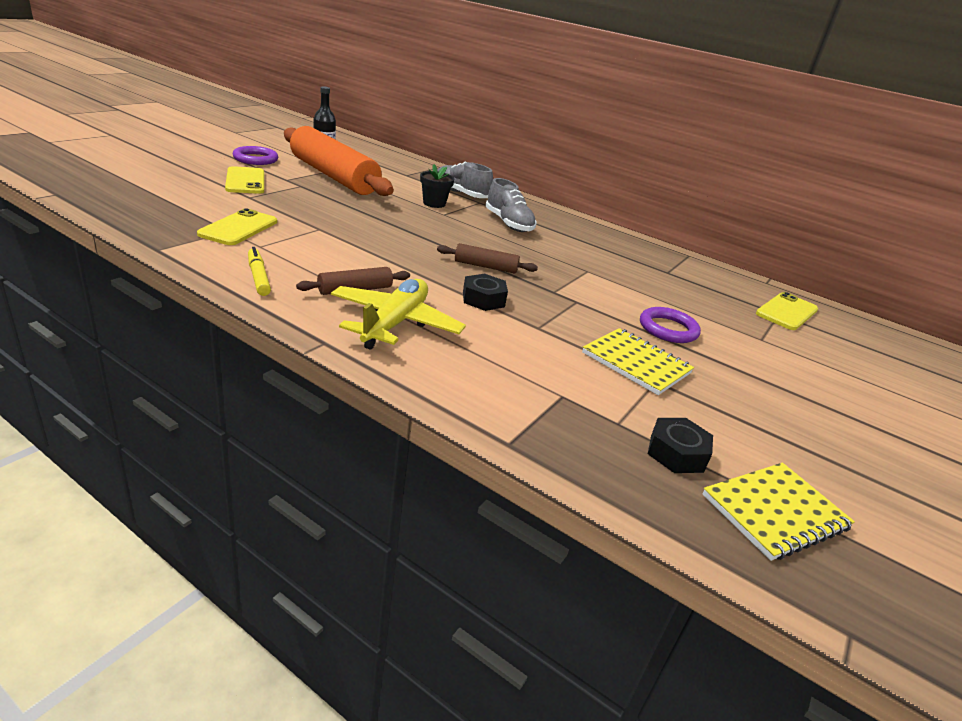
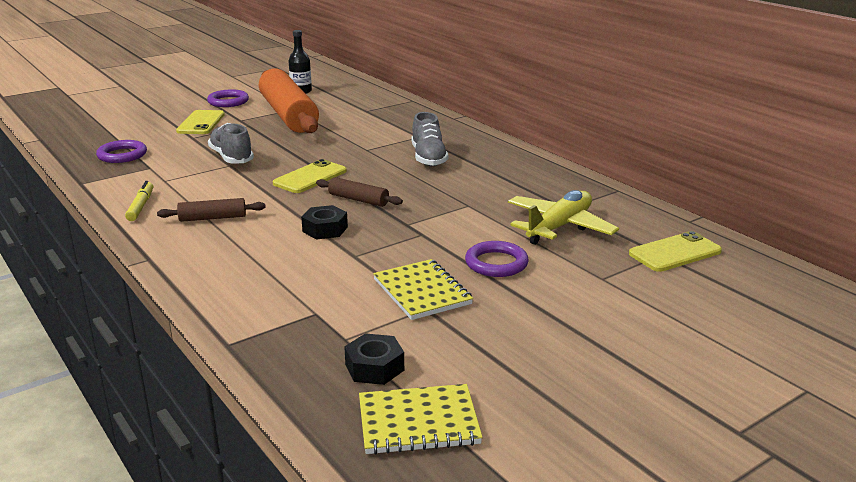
camera: 25 degrees right, 5 degrees down
(182, 215) = (122, 155): none -> purple ring
(239, 228) = (159, 165): yellow phone -> yellow phone (310, 177)
(395, 323) = (221, 247): yellow plane -> yellow plane (559, 227)
(434, 203) = (366, 139): black flower pot -> none
(461, 193) = (406, 128): grey shoe -> grey shoe (231, 157)

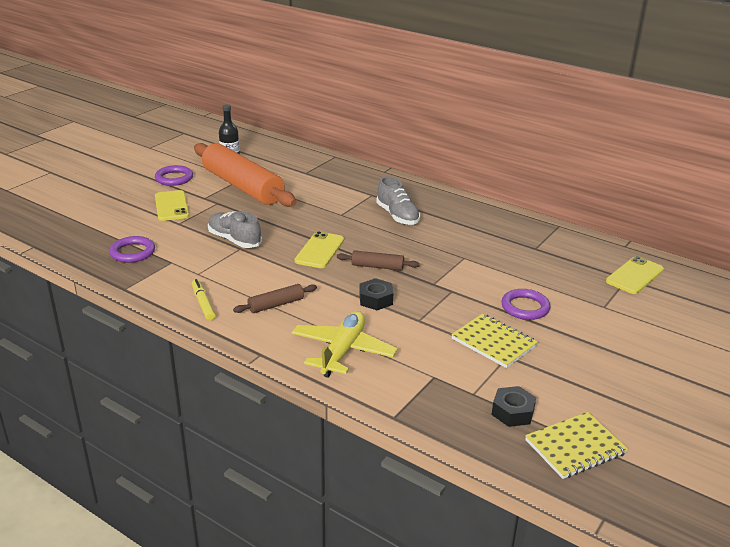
camera: 20 degrees left, 5 degrees up
(559, 227) = (543, 267): yellow plane -> yellow plane (343, 351)

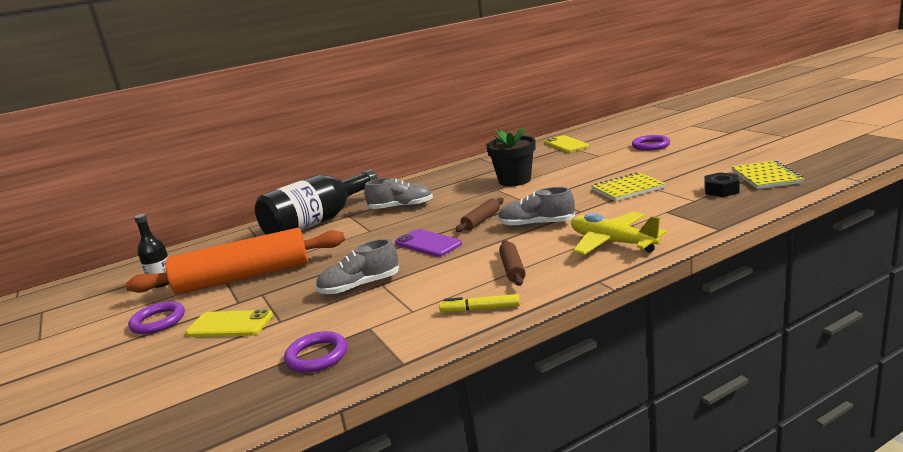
camera: 60 degrees left, 10 degrees down
(319, 250) = (428, 243): yellow phone -> purple phone
(353, 184) = (317, 222): none -> black bottle
(375, 299) = (536, 225): black nut -> grey shoe
(493, 263) = (514, 180): none -> black flower pot
(525, 307) = (585, 176): purple ring -> purple ring (650, 146)

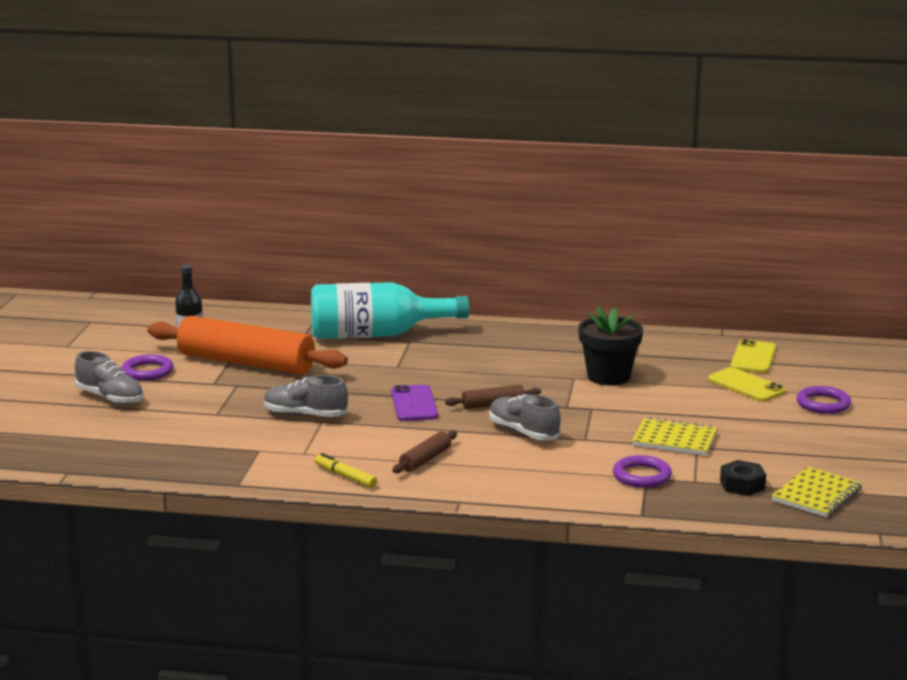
camera: 35 degrees right, 0 degrees up
(230, 325) = (184, 399): yellow phone -> yellow phone (746, 386)
(317, 222) = (376, 335): black bottle -> turquoise bottle
(317, 356) = (200, 451): purple ring -> purple ring (642, 476)
(401, 207) = (462, 355): grey shoe -> grey shoe (110, 398)
(612, 243) = (539, 480): yellow plane -> none

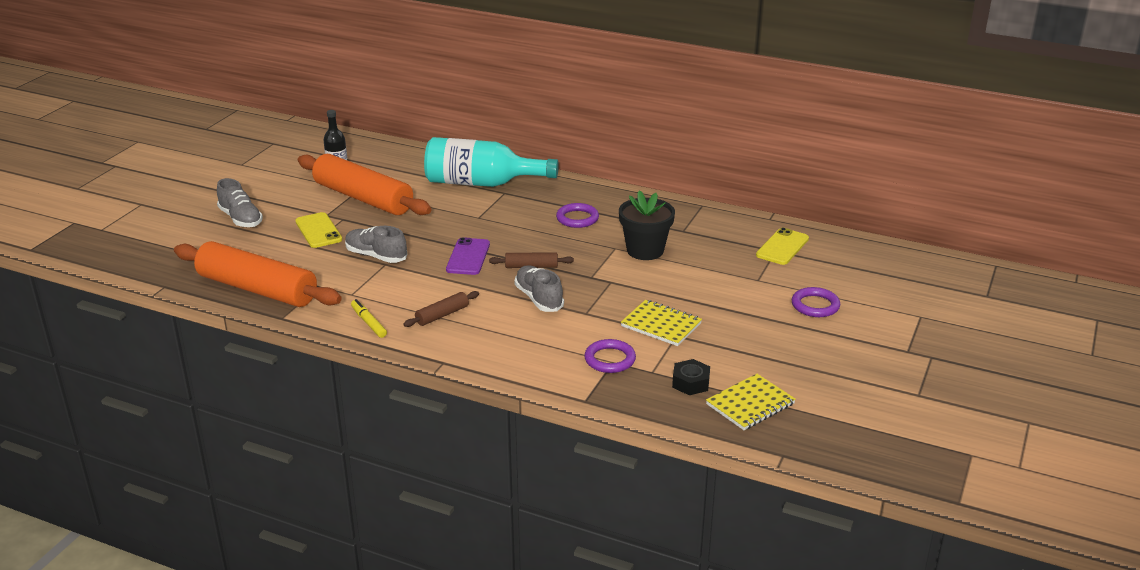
camera: 15 degrees right, 10 degrees up
(147, 371) = (284, 197): purple ring -> purple ring (577, 218)
(186, 462) = (257, 289): none -> orange rolling pin
(746, 386) = (758, 276): yellow phone -> yellow phone (318, 231)

